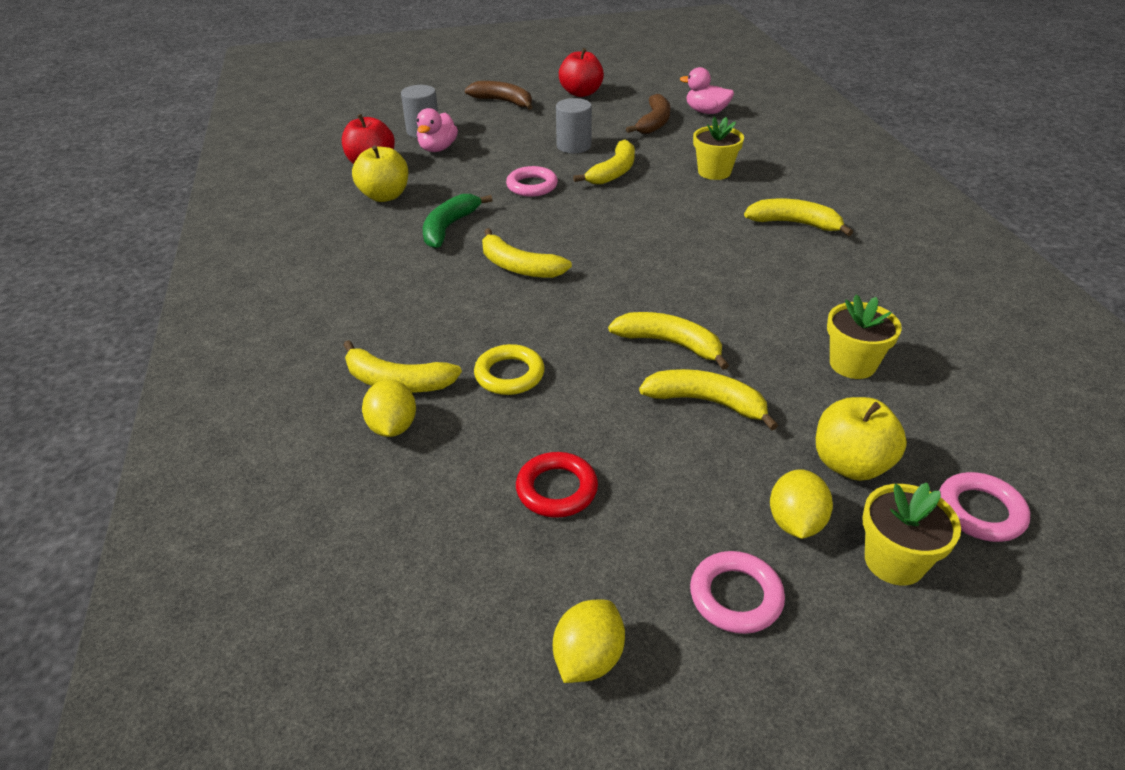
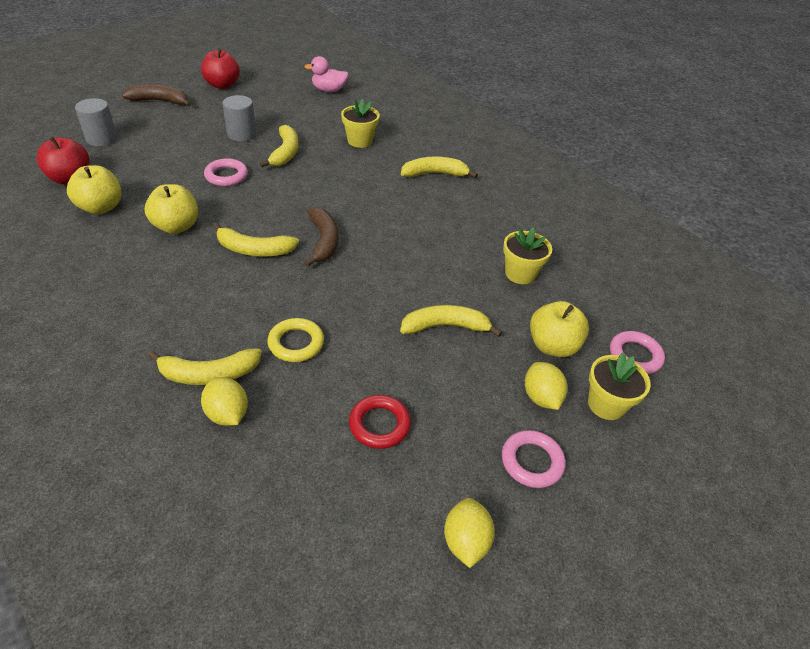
camera: 30 degrees left, 5 degrees up
(438, 148) = (125, 154): pink duck -> none
(449, 228) = (176, 226): green banana -> yellow apple
(654, 123) = (294, 105): brown banana -> brown banana (323, 241)
(669, 344) = (398, 288): yellow banana -> none

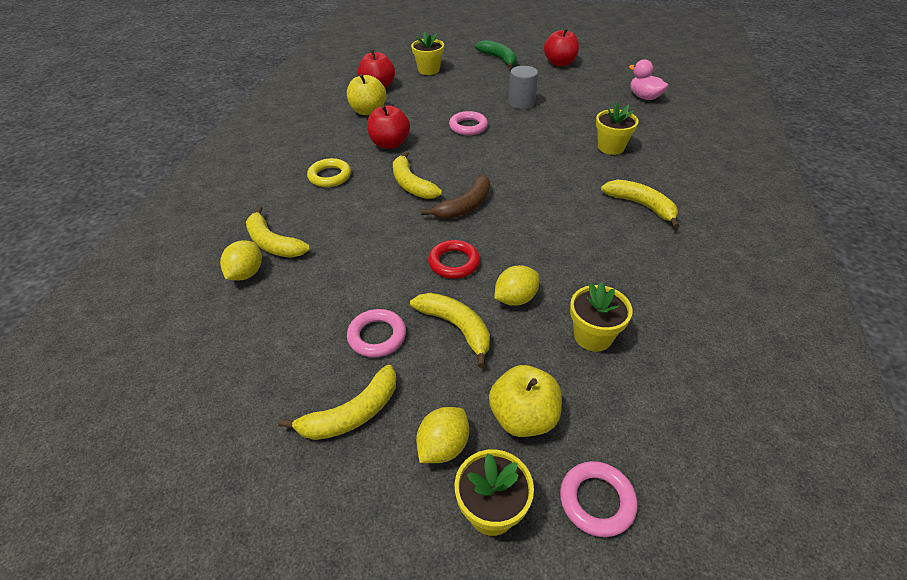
camera: 55 degrees right, 0 degrees up
(102, 139) = (428, 70): grey cylinder -> yellow flower pot
(159, 101) = (499, 59): brown banana -> green banana
(176, 226) = (389, 144): yellow apple -> red apple
(285, 153) = (534, 129): yellow banana -> yellow banana (352, 414)
(296, 343) = (343, 261): yellow ring -> yellow ring (329, 176)
(379, 424) = (305, 354): red ring -> red ring (454, 262)
(465, 541) = (227, 483): yellow lemon -> yellow lemon (515, 298)
(532, 461) = (355, 484): pink ring -> pink ring (377, 336)

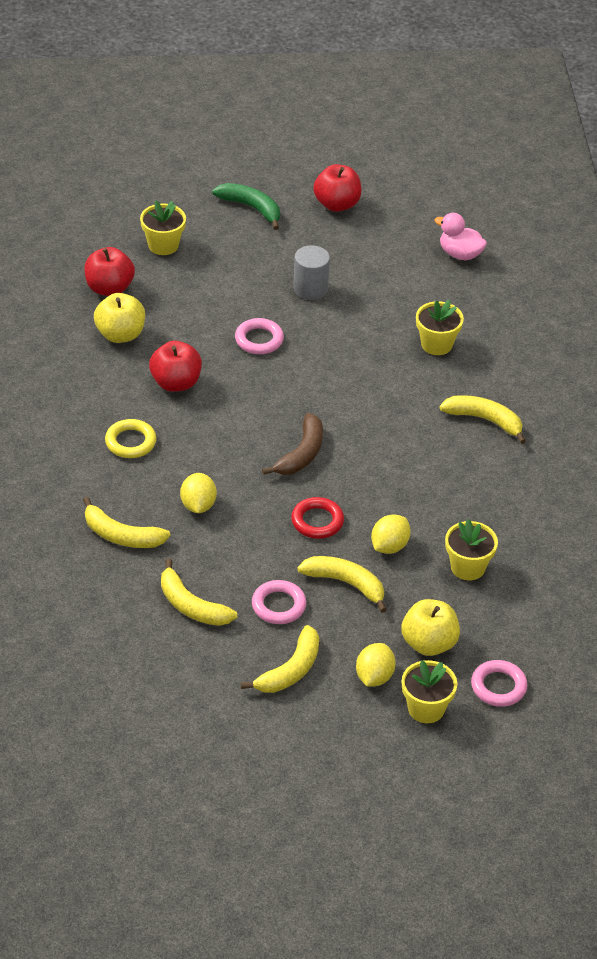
camera: 20 degrees left, 0 degrees up
(246, 273) = (116, 572): yellow lemon -> yellow lemon (198, 505)
(411, 184) = (230, 436): yellow banana -> yellow banana (191, 606)

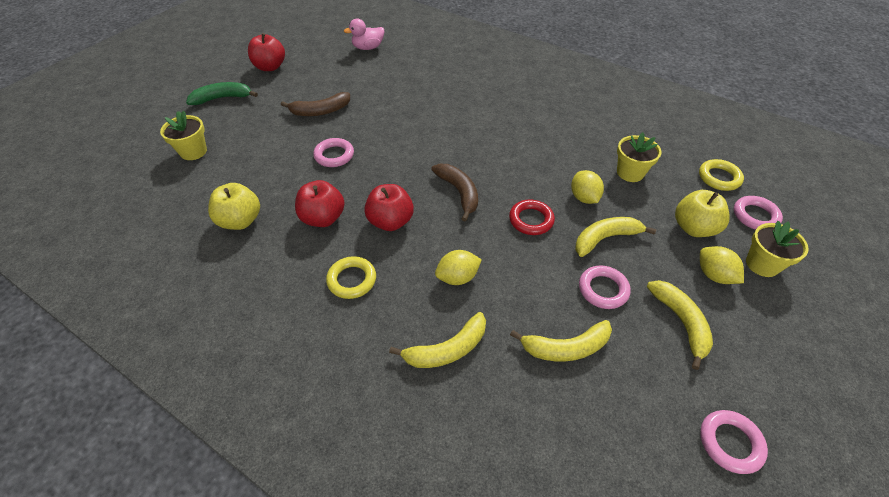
camera: 50 degrees left, 5 degrees up
(109, 288) = (191, 200): red apple -> red apple (390, 221)
(193, 734) = (730, 443): none -> pink ring
(198, 505) = (457, 277): yellow lemon -> yellow lemon turned 60 degrees counterclockwise
(310, 289) = (320, 111): grey cylinder -> brown banana
(436, 344) = (426, 89): yellow flower pot -> none
(485, 420) = (507, 103): yellow banana -> none
(536, 641) = (719, 178): none -> yellow ring

